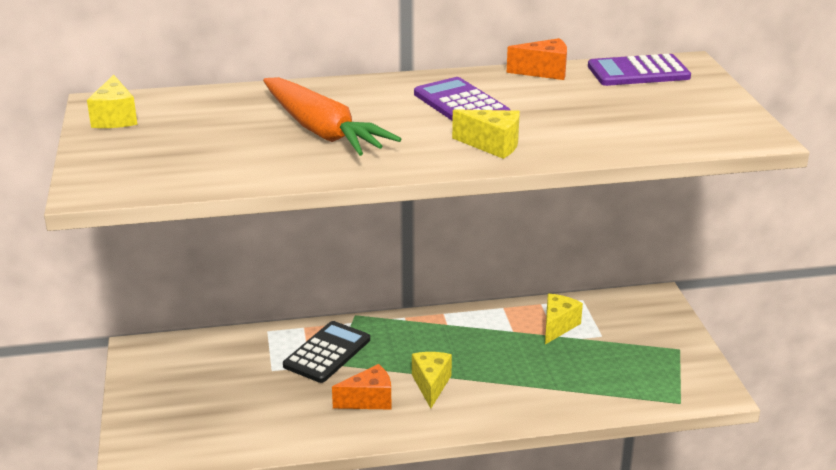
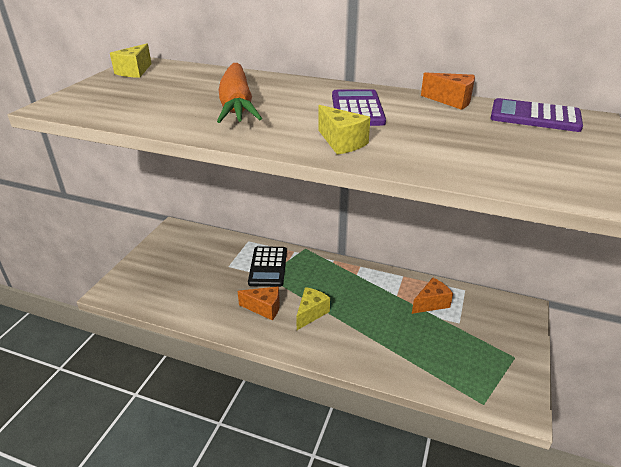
camera: 30 degrees right, 5 degrees up
(327, 353) = (268, 267): black calculator -> black calculator turned 120 degrees clockwise
(558, 326) = (431, 303): yellow cheese -> orange cheese

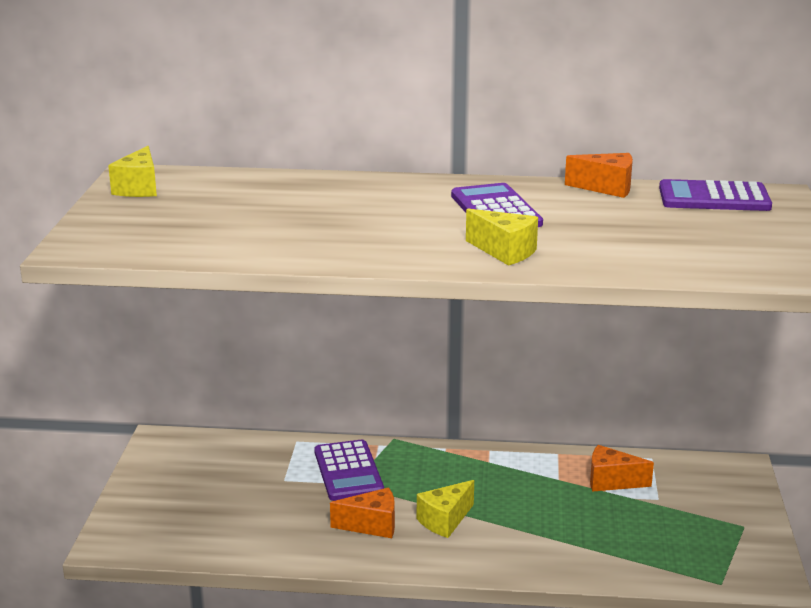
camera: 15 degrees left, 10 degrees down
(237, 105) = (334, 220): orange carrot -> none
(268, 267) = (348, 471): black calculator -> purple calculator
(311, 313) = (445, 520): yellow cheese -> yellow cheese turned 150 degrees counterclockwise
(431, 303) = (611, 481): orange cheese -> orange cheese turned 120 degrees counterclockwise

